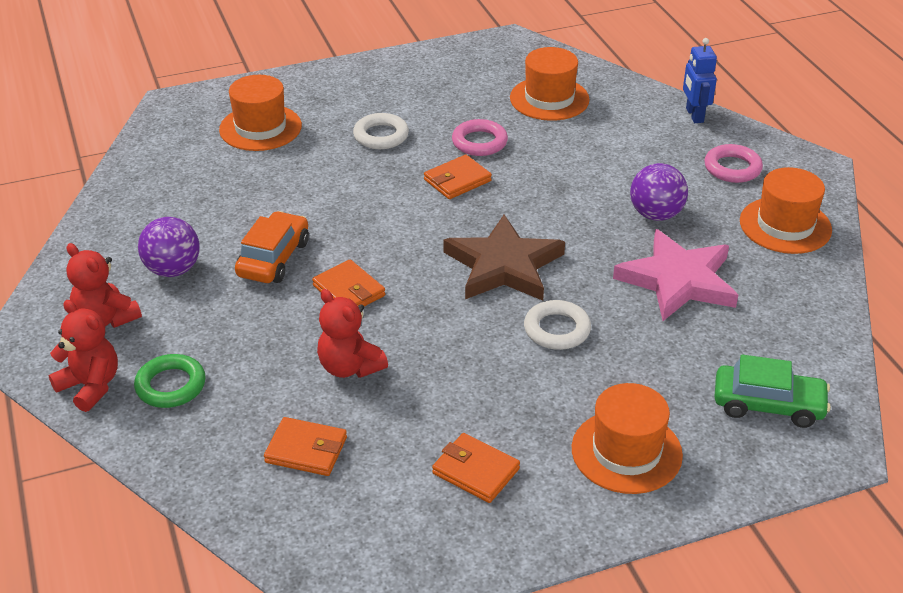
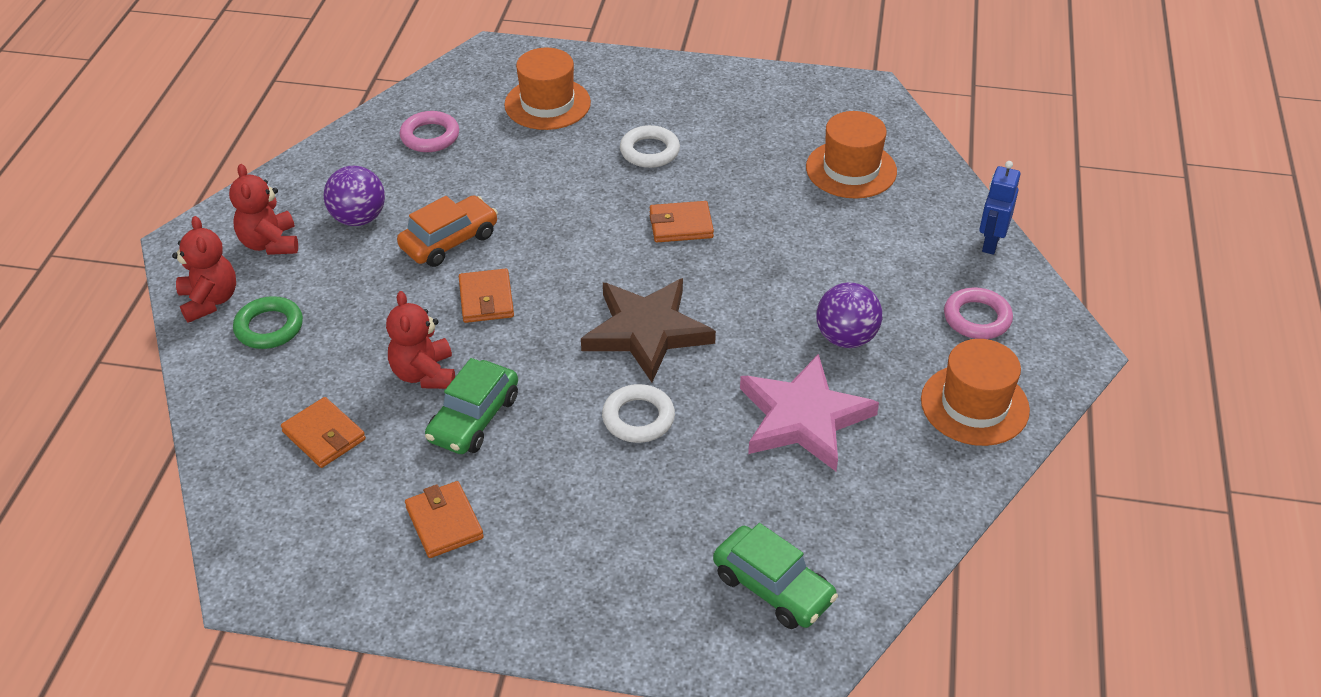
camera: 30 degrees right, 5 degrees up
(425, 383) = (474, 418): none -> green car
(479, 142) = (738, 192): pink ring -> pink ring (430, 136)
(626, 451) = (593, 569): orange hat -> none

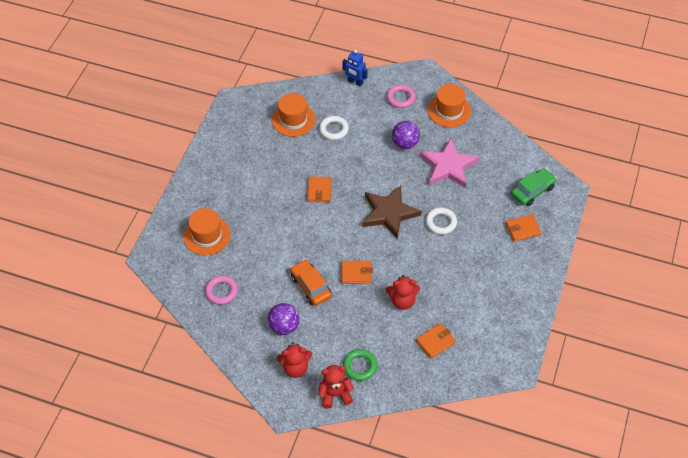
camera: 80 degrees left, 10 degrees up
(444, 522) = (490, 297): orange wallet -> orange wallet (522, 229)
(474, 418) = (433, 283): green car -> none
(649, 151) = (259, 196): white ring -> white ring (333, 129)

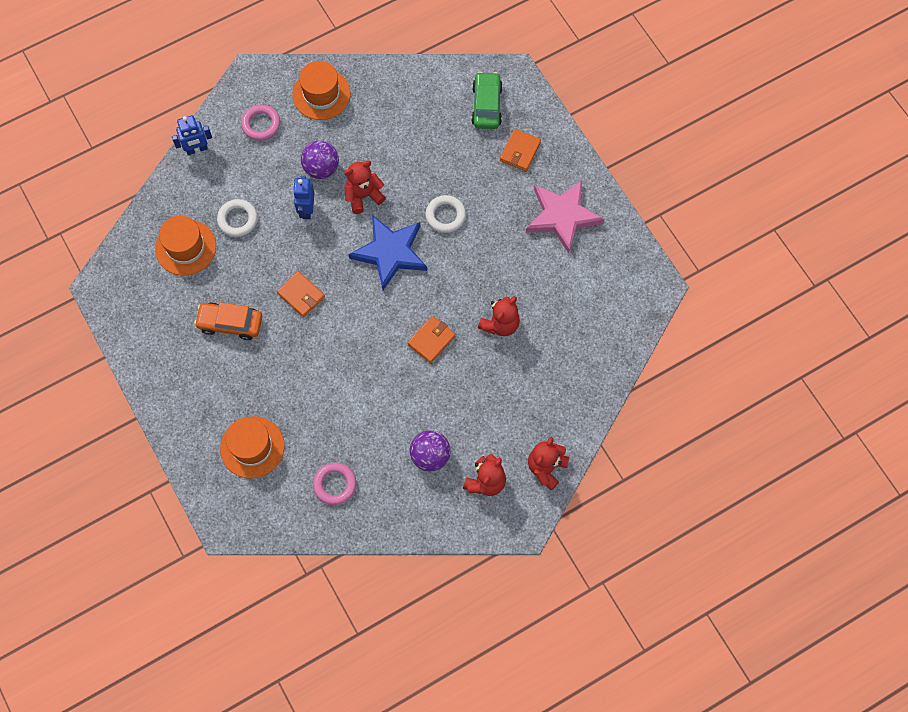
camera: 50 degrees left, 15 degrees up
(310, 286) = (407, 394): orange car -> orange car (230, 323)
(360, 366) = (536, 421): green ring -> none
(373, 155) = (306, 209): none -> blue robot
(389, 213) = (390, 252): brown star -> blue star
(410, 175) = (363, 196): none -> red teddy bear
(435, 342) = (570, 332): orange wallet -> none
(448, 166) = (387, 153): pink star -> pink star (562, 216)

